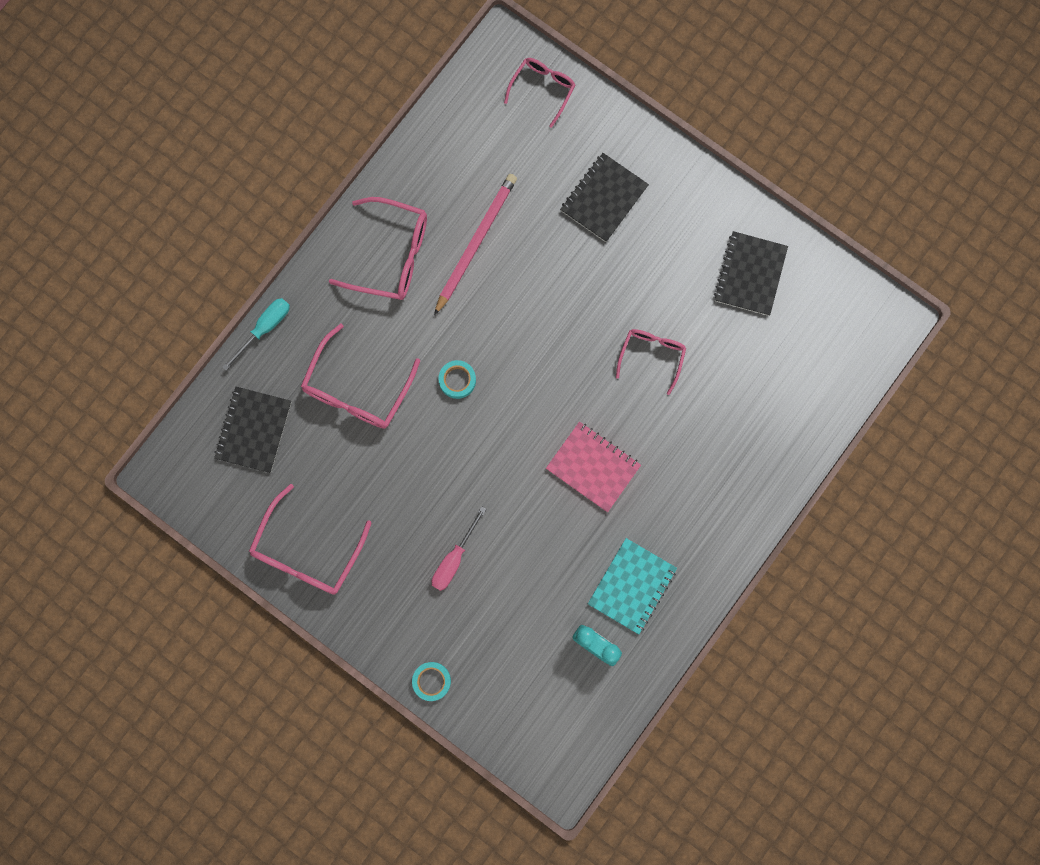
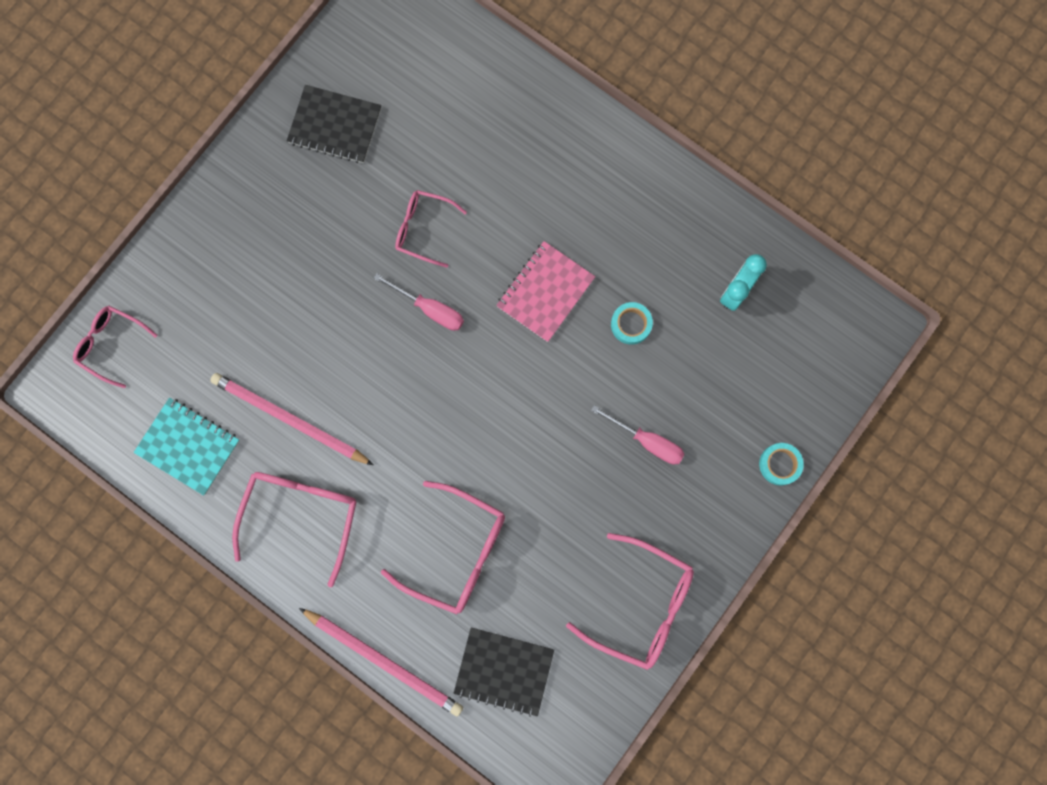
camera: 90 degrees left, 0 degrees up
(264, 328) = (384, 661): turquoise screwdriver -> pink pencil
(457, 380) = (448, 439): turquoise tape -> turquoise tape (631, 324)
(576, 363) = (430, 309): none -> pink screwdriver
(604, 198) = (243, 278): black notebook -> none
(632, 586) = (673, 253): turquoise notebook -> turquoise notebook (188, 446)

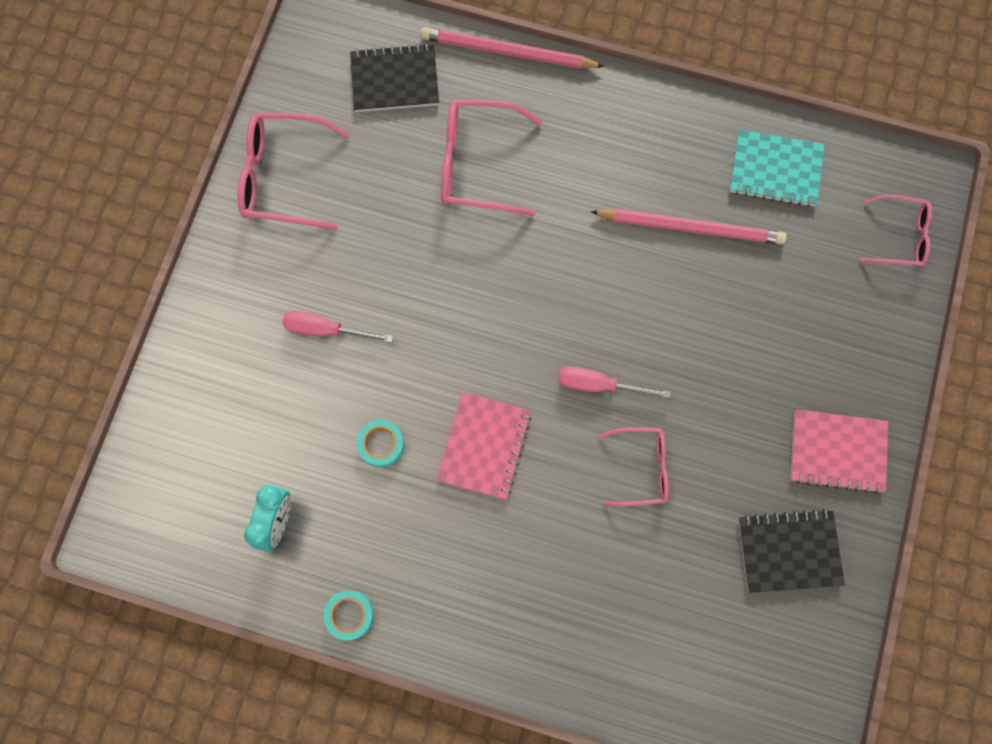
camera: 160 degrees right, 5 degrees down
(259, 186) = (837, 452): none -> pink notebook
(301, 515) = (639, 147): pink glasses -> none
(780, 464) = (182, 354): turquoise tape -> turquoise tape (349, 615)

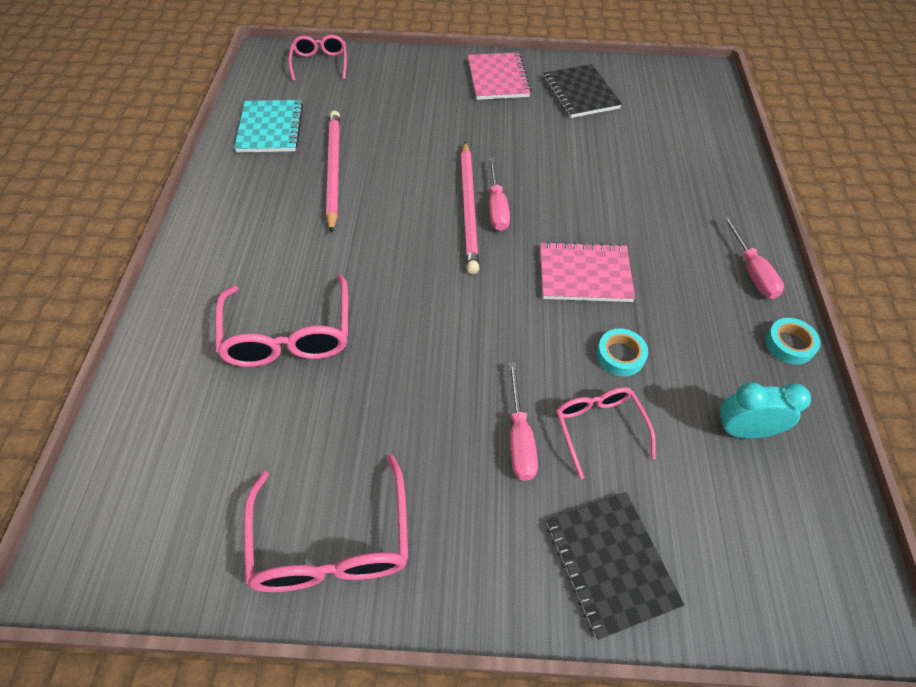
camera: 105 degrees left, 20 degrees down
(395, 80) = (180, 442): black notebook -> black notebook (610, 564)
(446, 626) = (751, 271): none -> pink screwdriver
(507, 52) = (143, 335): pink pencil -> pink pencil (469, 208)
(641, 468) = (556, 172): pink glasses -> pink glasses (599, 428)

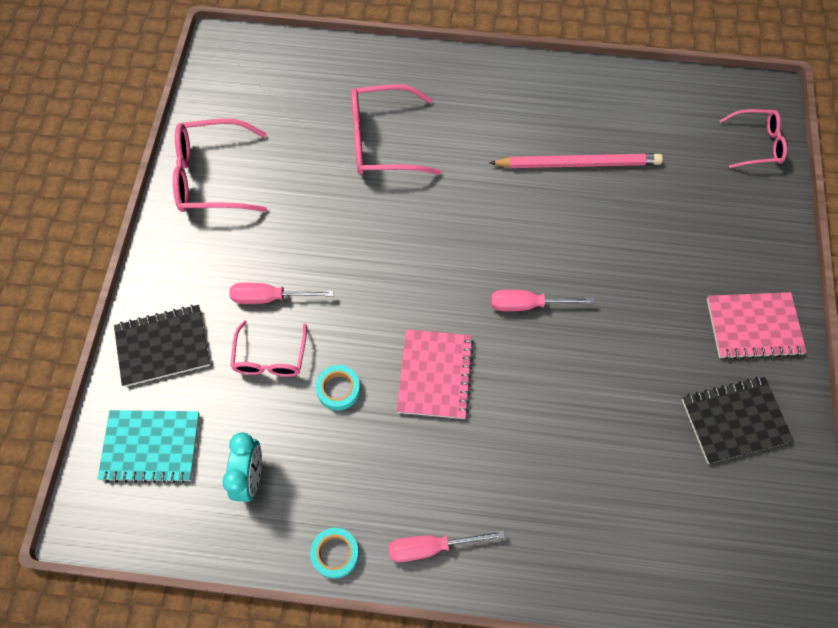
camera: 95 degrees right, 10 degrees up
(270, 128) = (638, 108): turquoise notebook -> turquoise notebook (151, 447)
(469, 208) = (526, 279): pink pencil -> none
(599, 428) = (270, 358): pink glasses -> pink glasses turned 105 degrees clockwise

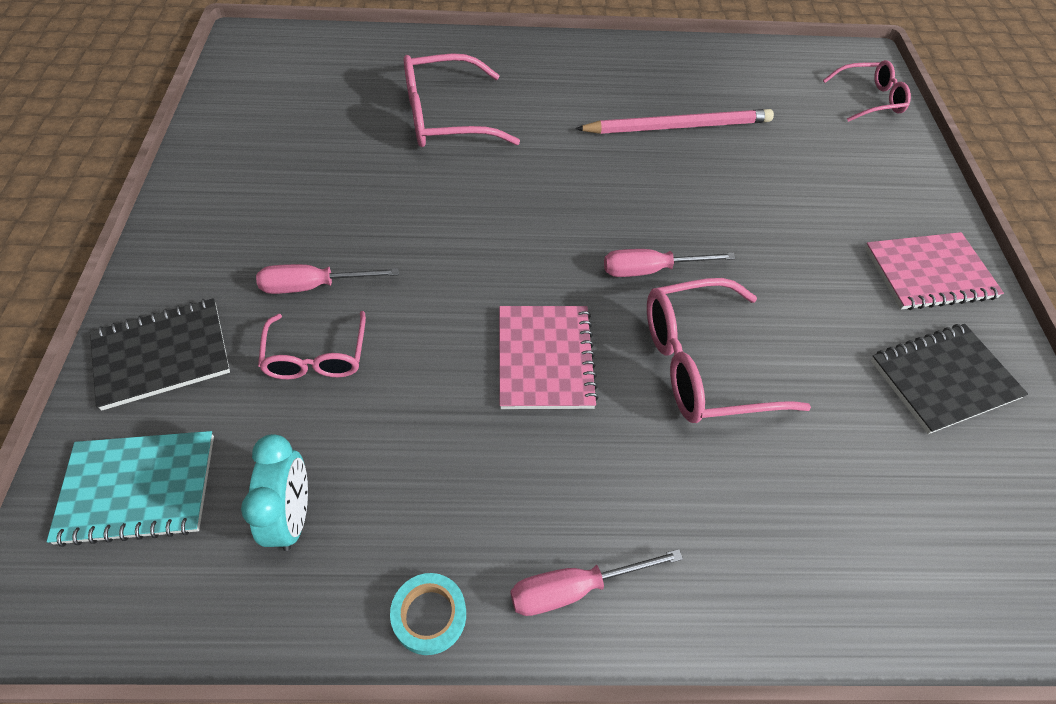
camera: 10 degrees left, 10 degrees down
(211, 176) = (233, 162): pink glasses -> pink glasses (702, 364)
(338, 389) = (415, 387): turquoise tape -> none

